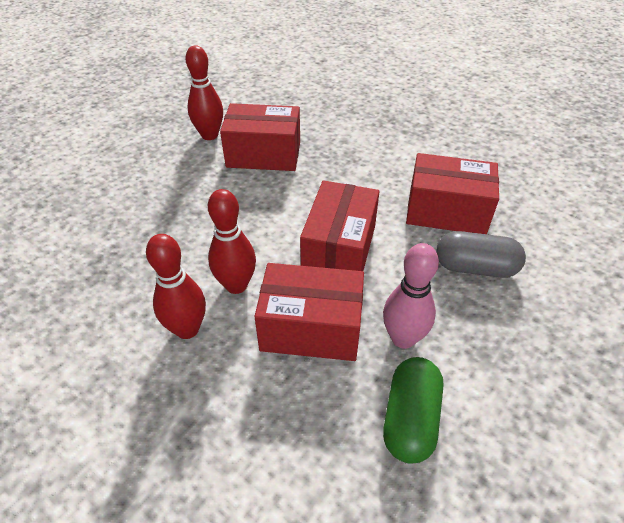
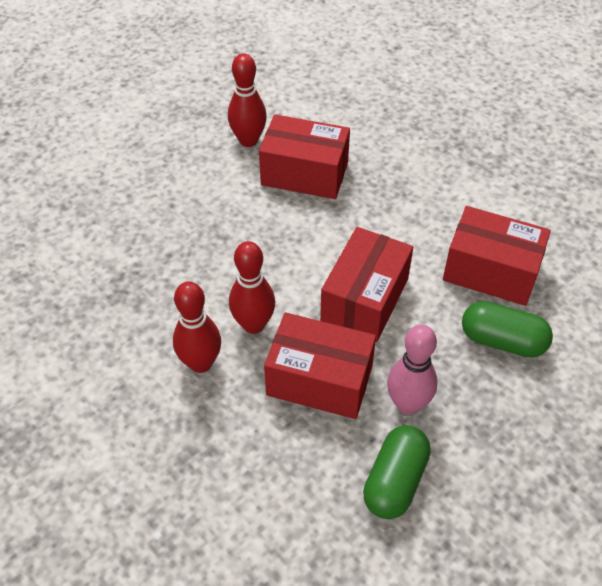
camera: 10 degrees right, 5 degrees up
(475, 267) = (502, 341): grey capsule -> green capsule

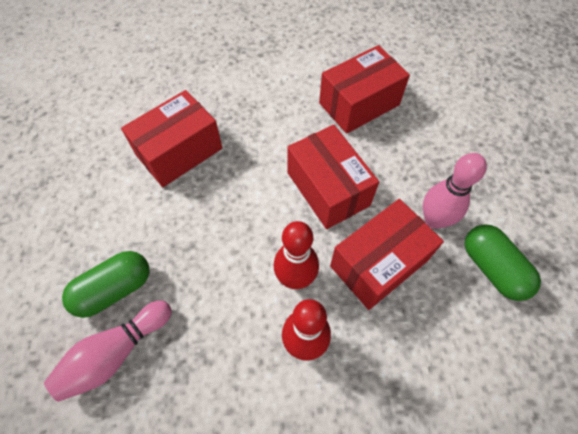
camera: 55 degrees left, 10 degrees up
(103, 247) = (116, 353): none -> pink bowling pin
(248, 140) = (109, 167): red bowling pin -> none
(502, 341) = (418, 134): green capsule -> green capsule (115, 289)

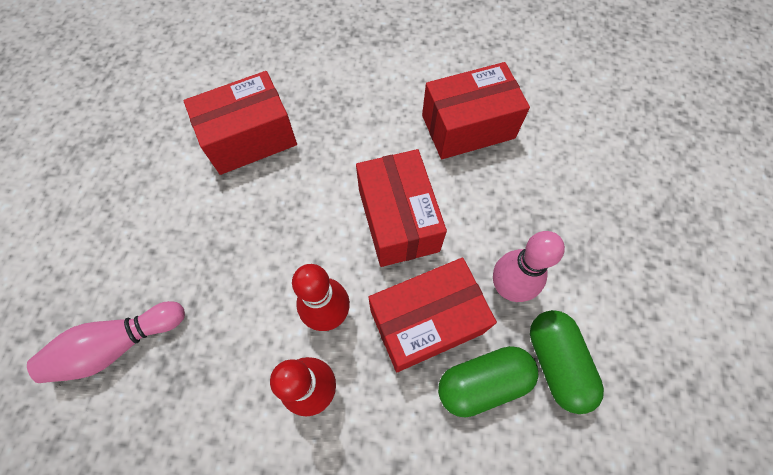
camera: 15 degrees right, 5 degrees up
(115, 289) = (137, 276): green capsule -> green capsule (483, 382)

